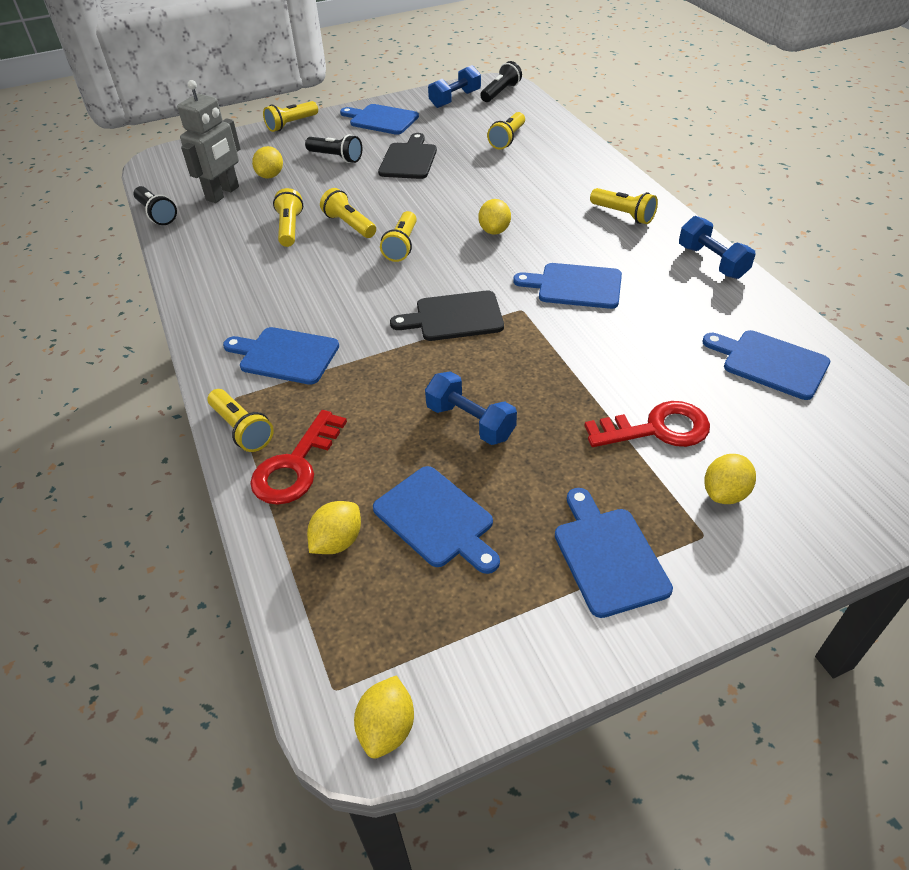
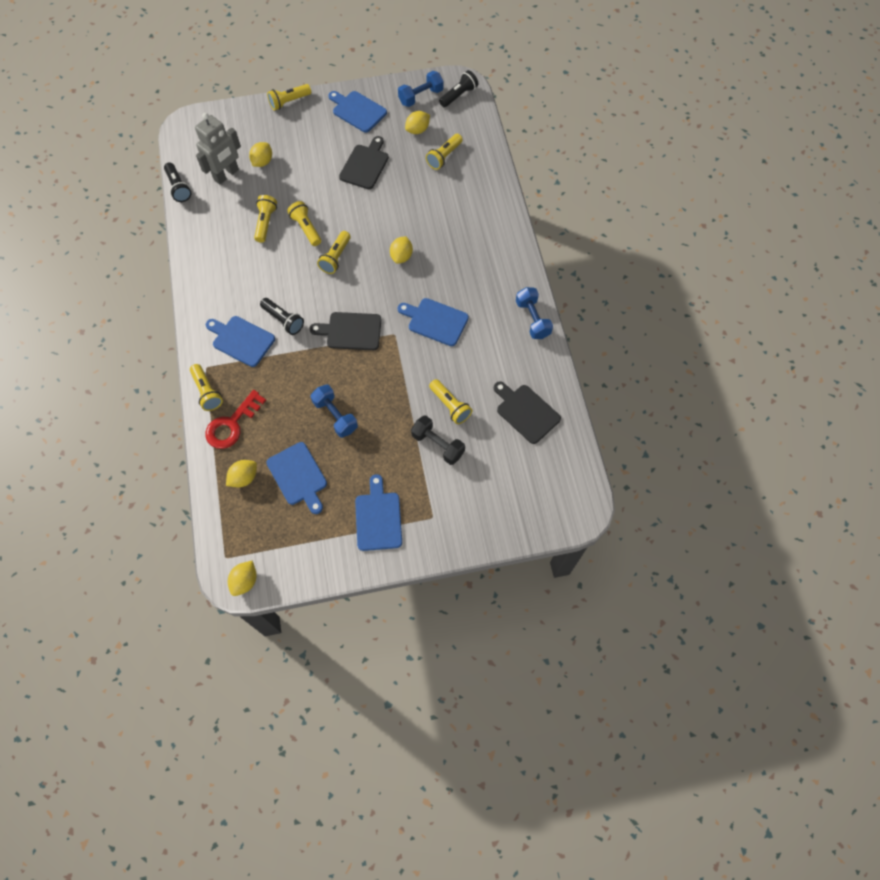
camera: 10 degrees right, 20 degrees up
(336, 157) = (313, 151): black flashlight -> black flashlight (283, 320)
(623, 215) = (494, 260): yellow flashlight -> yellow flashlight (450, 405)
(657, 429) = (438, 444): red key -> black dumbbell
(724, 493) = (455, 495): yellow lemon -> yellow lemon (417, 130)
(770, 363) = (526, 412): blue cutting board -> black cutting board

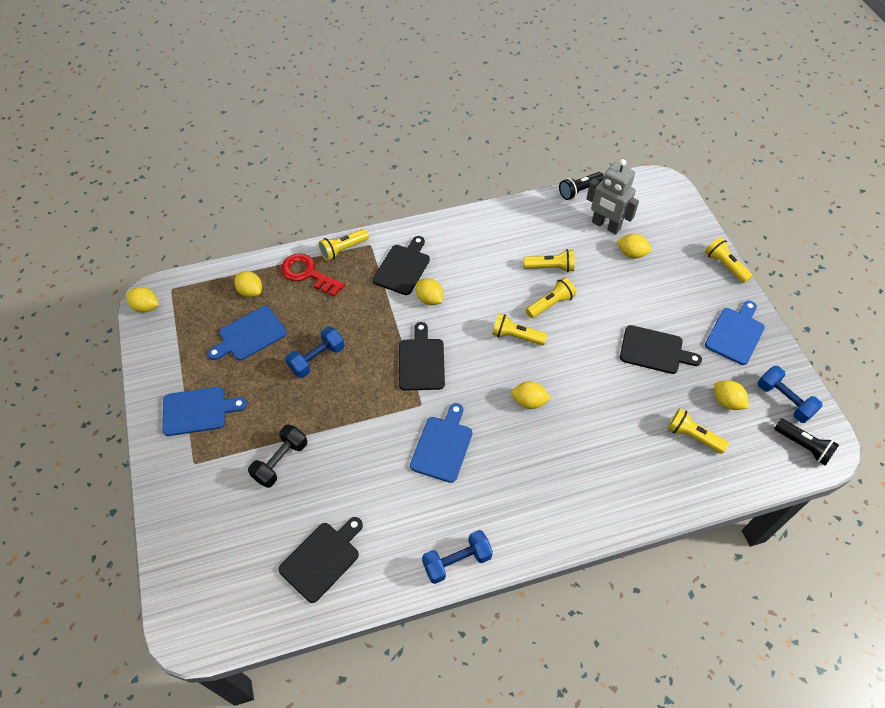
camera: 85 degrees right, 10 degrees down
(241, 340) = (403, 267): blue cutting board -> black cutting board
(283, 320) = (429, 299): black flashlight -> yellow lemon
(450, 405) = (330, 471): yellow flashlight -> none

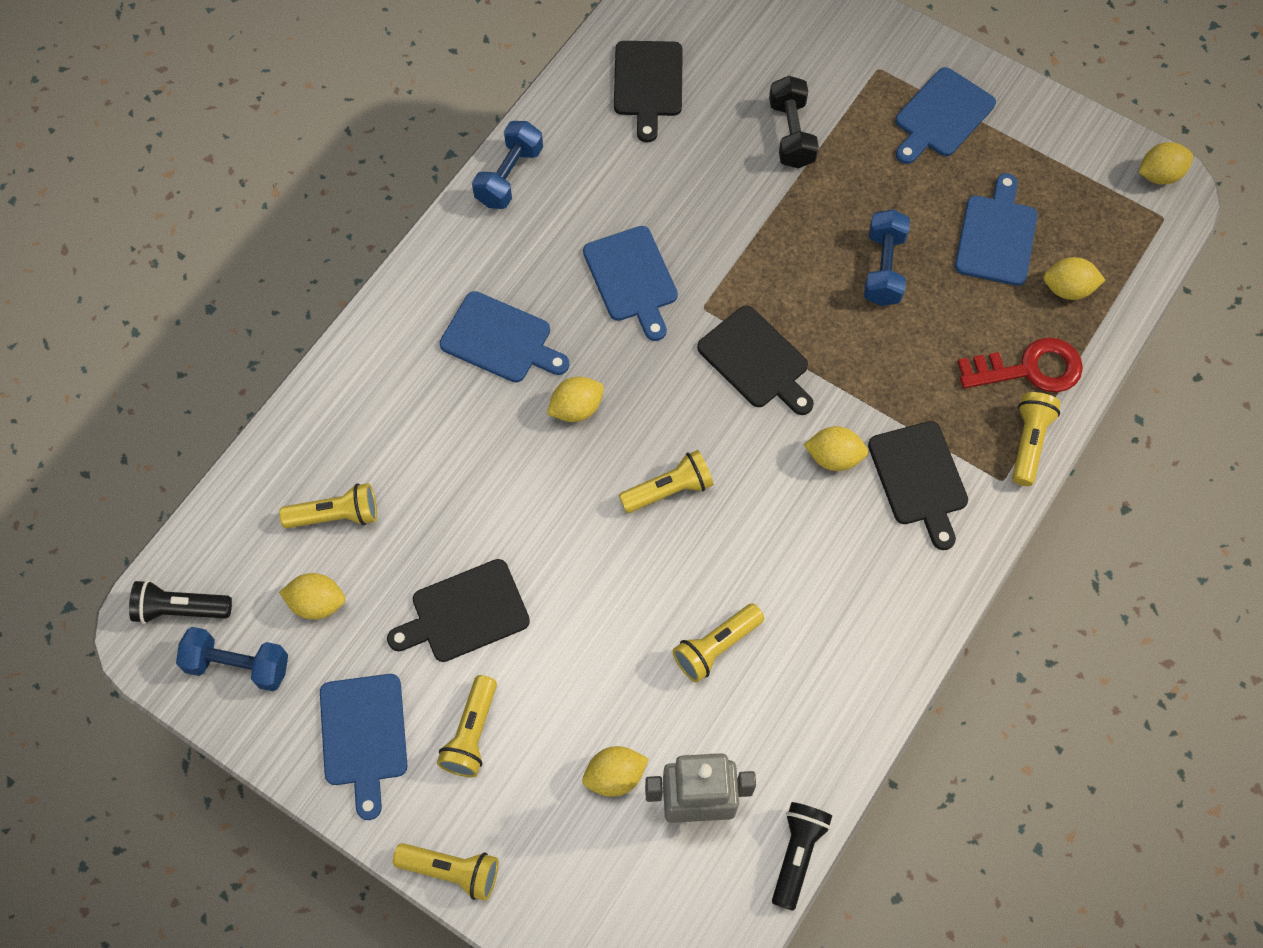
camera: 140 degrees right, 10 degrees up
(540, 465) = (500, 339): none -> blue cutting board
(550, 304) = (664, 579): yellow flashlight -> yellow flashlight (471, 733)

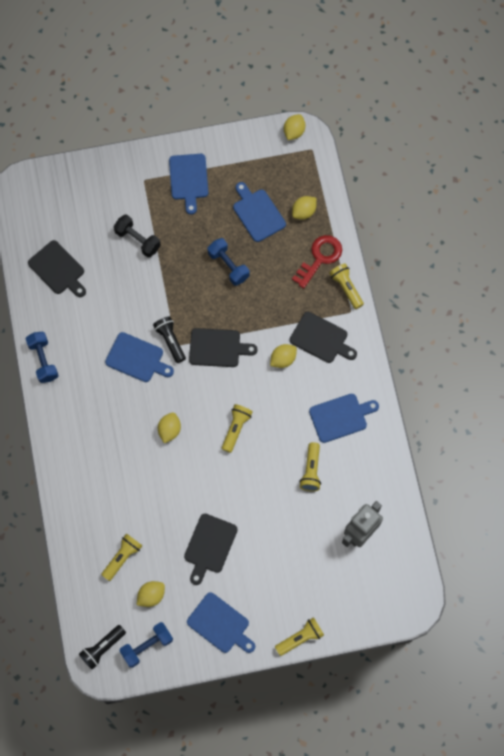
camera: 45 degrees left, 5 degrees up
(471, 733) = (257, 585): yellow flashlight -> none
(500, 339) = (112, 430): blue cutting board -> blue cutting board (340, 417)
(615, 776) = (322, 550): yellow lemon -> none
(797, 854) = (409, 516): black flashlight -> black flashlight (170, 341)

